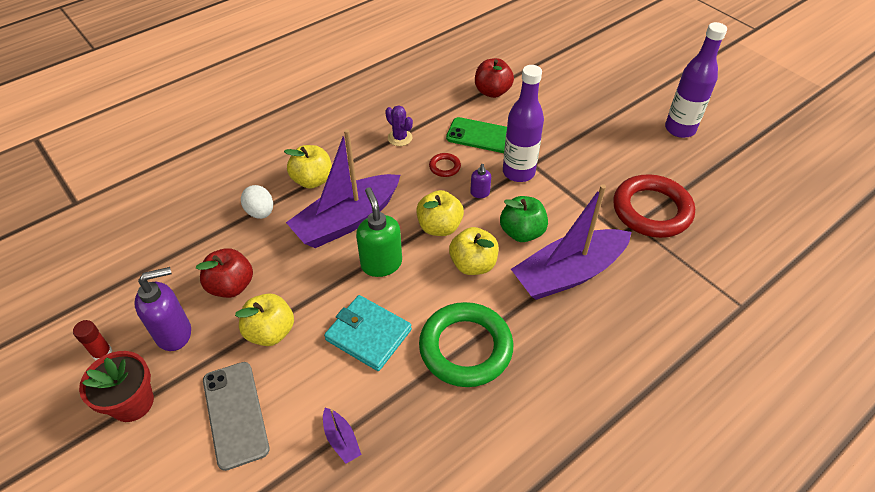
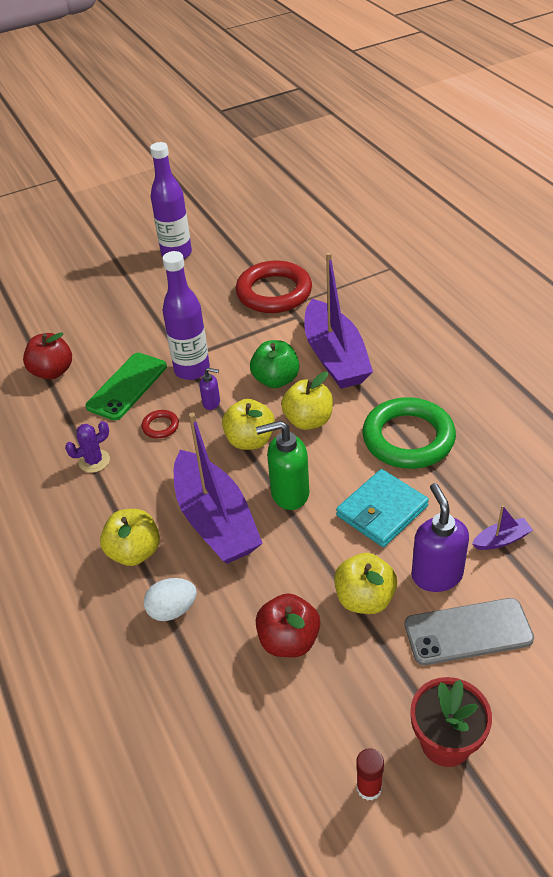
camera: 75 degrees left, 5 degrees down
(174, 333) = (350, 702): purple soap dispenser -> purple soap dispenser (436, 575)

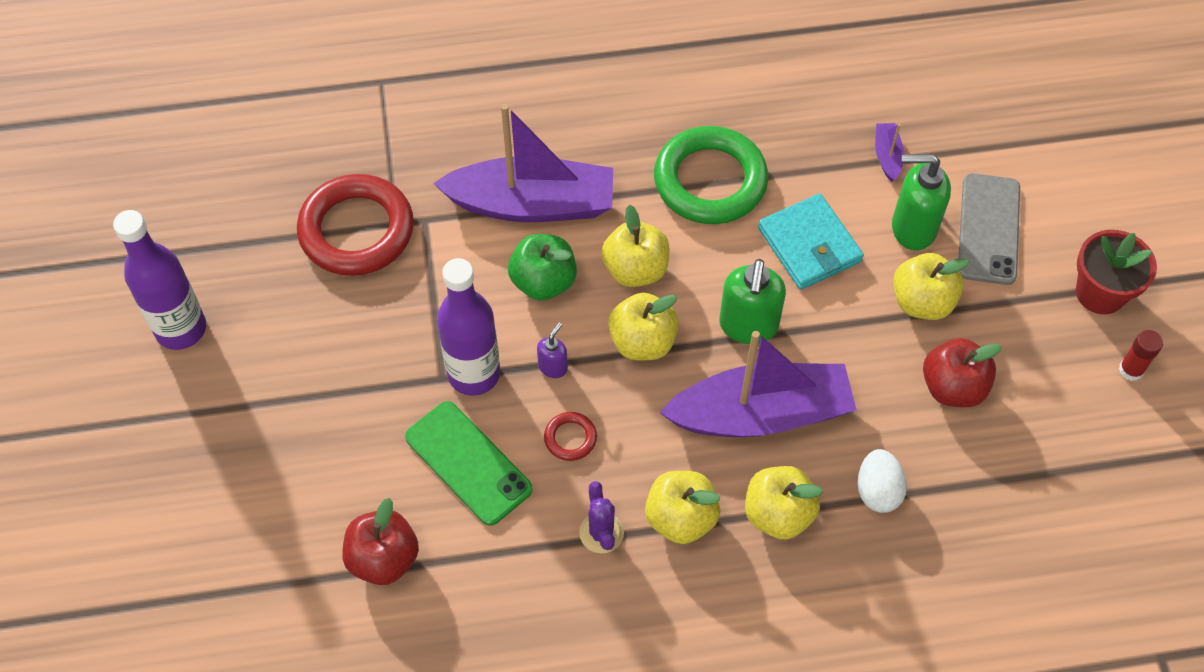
camera: 75 degrees left, 15 degrees up
(116, 498) = (681, 518): none -> yellow apple
(436, 575) = (912, 228): purple soap dispenser -> green soap dispenser

